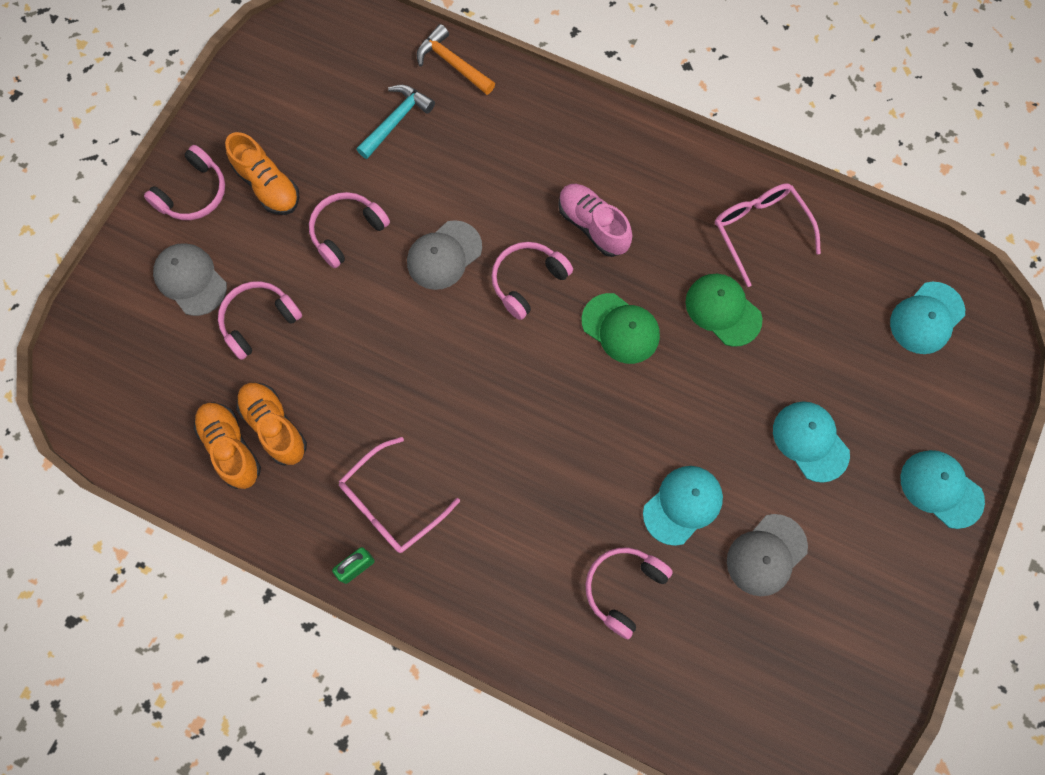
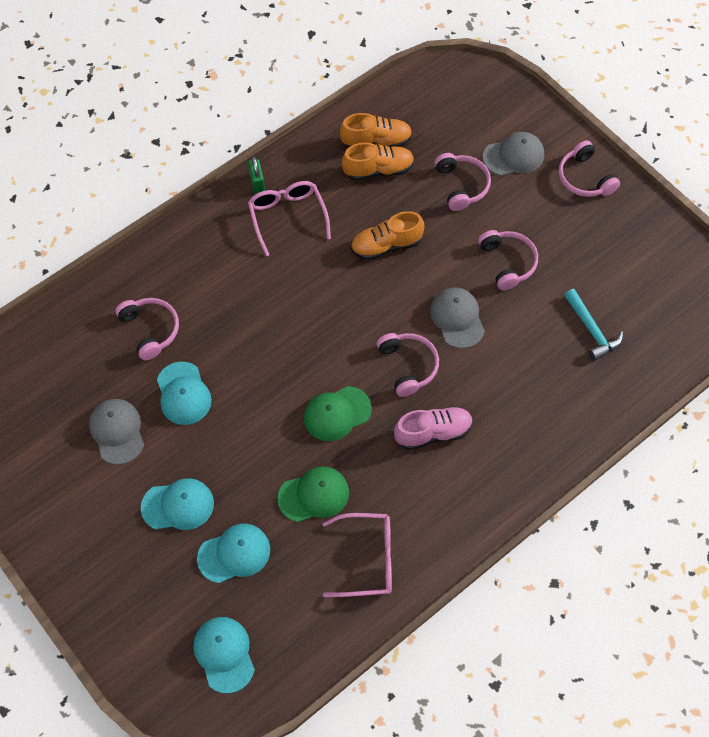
camera: 115 degrees right, 10 degrees down
(268, 185) = (570, 226): orange shoe -> orange shoe (386, 245)
(452, 63) = (631, 391): orange hammer -> none
(941, 489) = (88, 582): turquoise cap -> turquoise cap (234, 554)

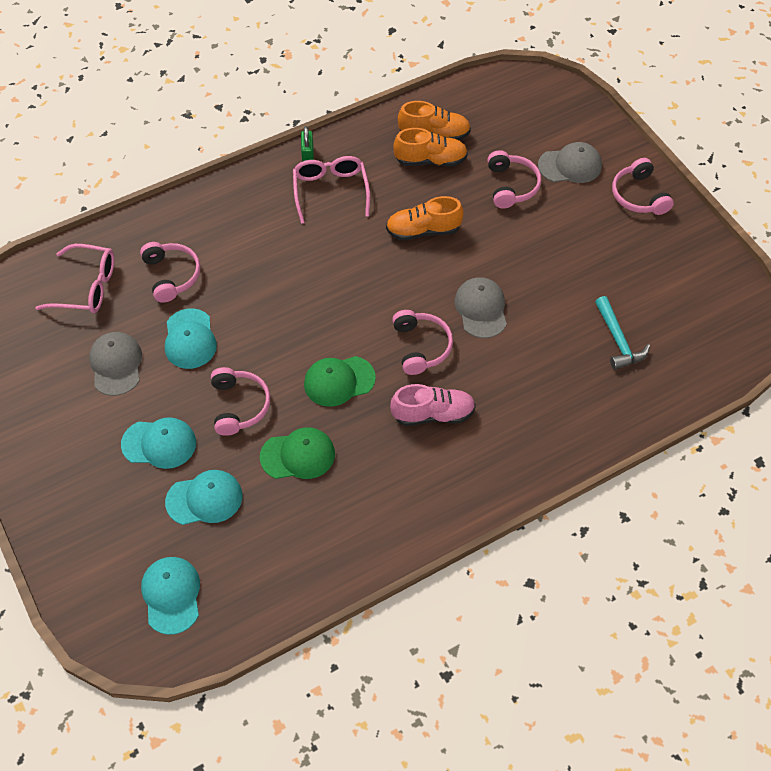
camera: 10 degrees right, 5 degrees down
(366, 559) = (338, 526): pink glasses -> pink glasses (86, 287)
(508, 262) = (544, 264): pink headphones -> pink headphones (239, 406)

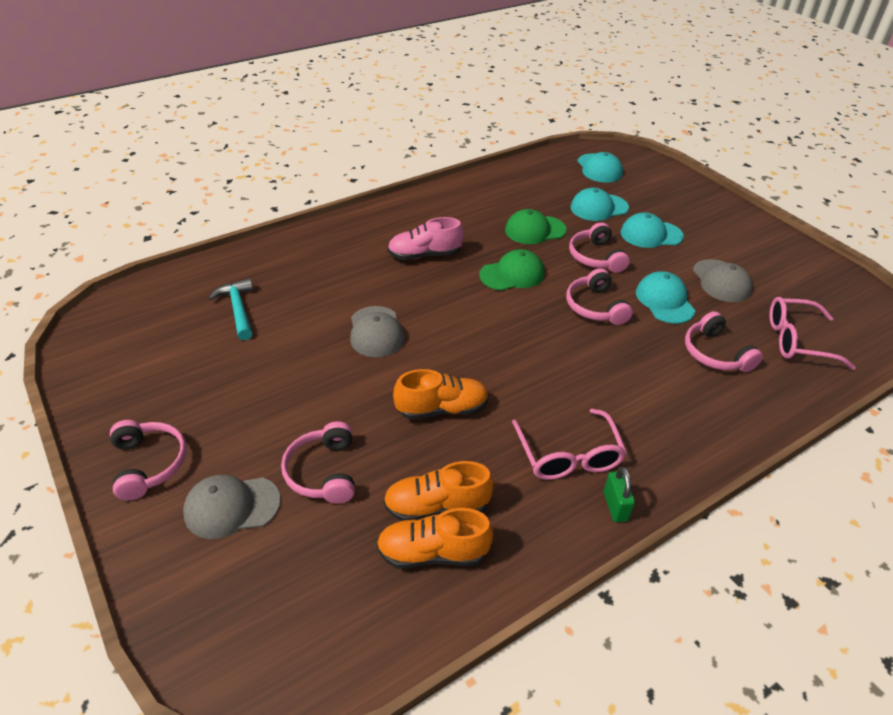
camera: 175 degrees right, 15 degrees down
(421, 346) = (437, 300): pink headphones -> pink headphones (595, 307)

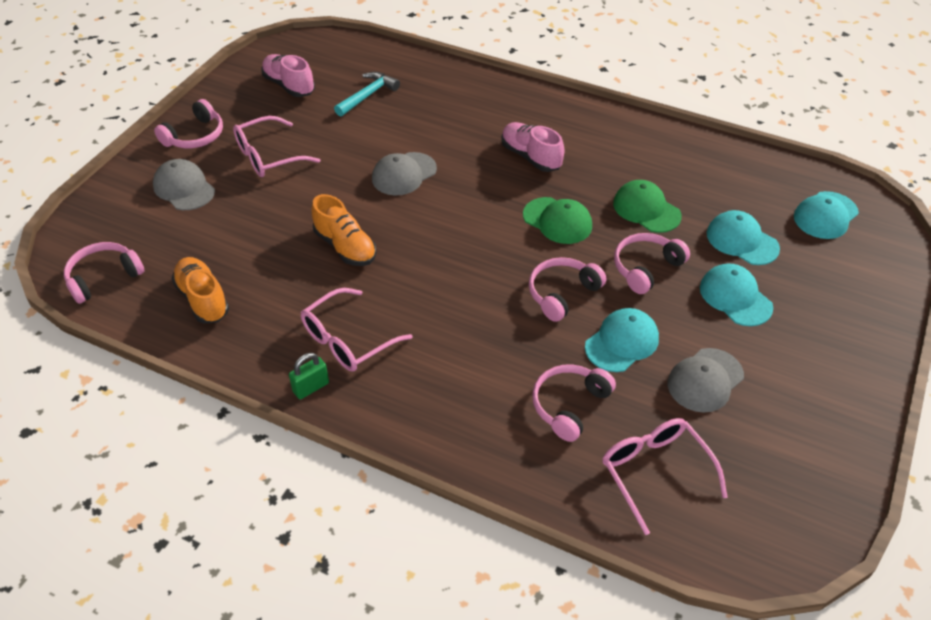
camera: 60 degrees right, 5 degrees up
(154, 356) = (289, 86): none -> pink shoe
(253, 414) = (269, 156): none -> pink glasses
(323, 472) = (239, 214): pink headphones -> pink headphones (103, 277)
(437, 507) = (245, 284): orange shoe -> none

